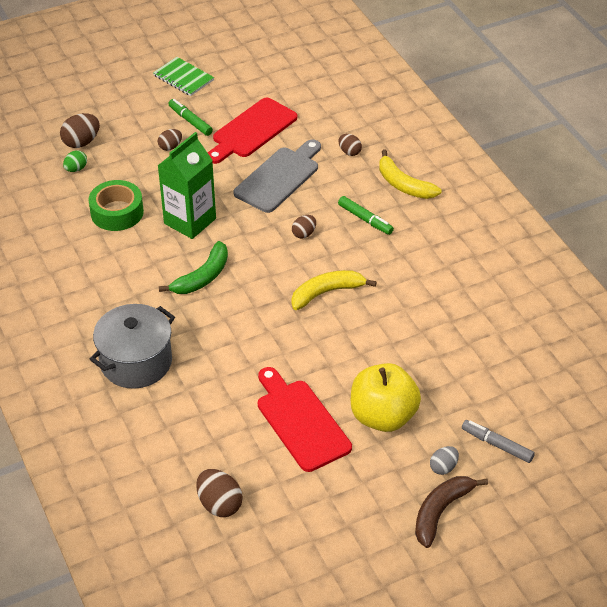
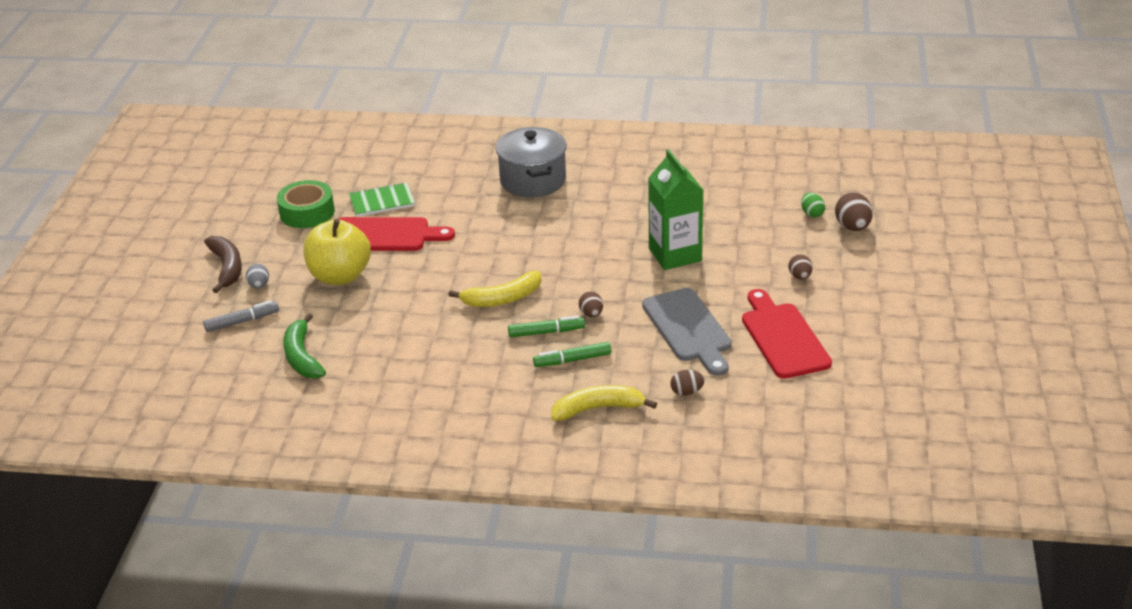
camera: 125 degrees right, 10 degrees down
(117, 212) = (726, 219): green tape -> green tape (307, 212)
(183, 78) = (920, 322): green notebook -> green notebook (382, 201)
(190, 121) = (834, 302): green marker -> green marker (546, 332)
(203, 277) = (594, 239): green banana -> green banana (302, 357)
(219, 504) = (359, 177): brown egg -> none
(326, 293) = (502, 299): yellow banana -> yellow banana turned 60 degrees clockwise

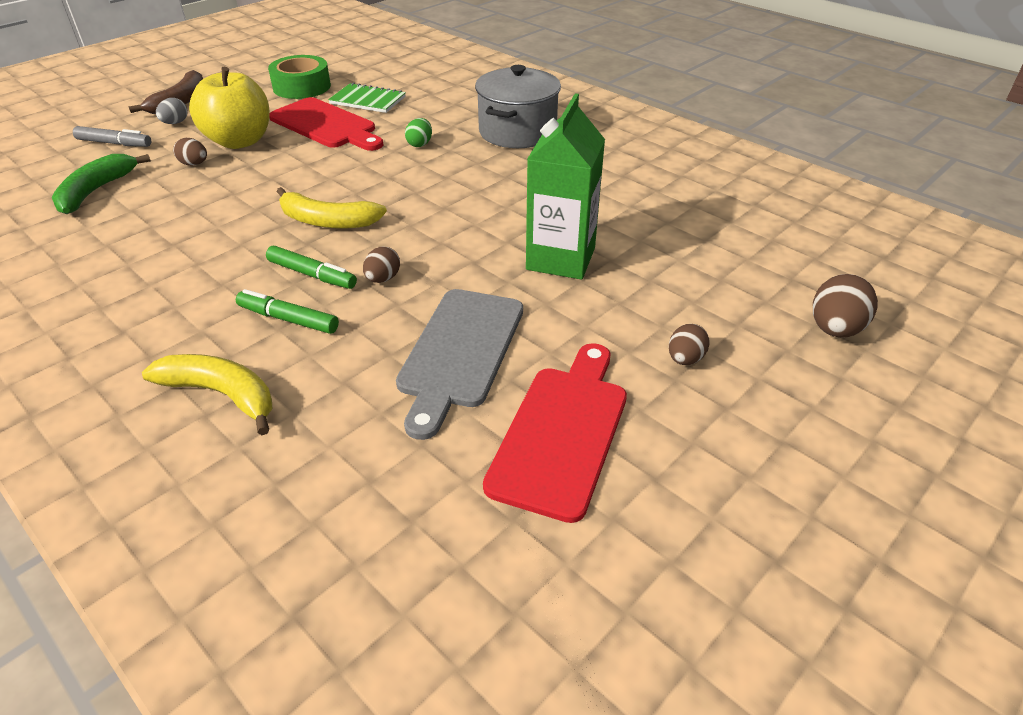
camera: 35 degrees right, 5 degrees up
(686, 392) = (342, 436): brown egg -> brown egg (194, 164)
(812, 214) = (792, 288): green egg -> green egg (420, 144)

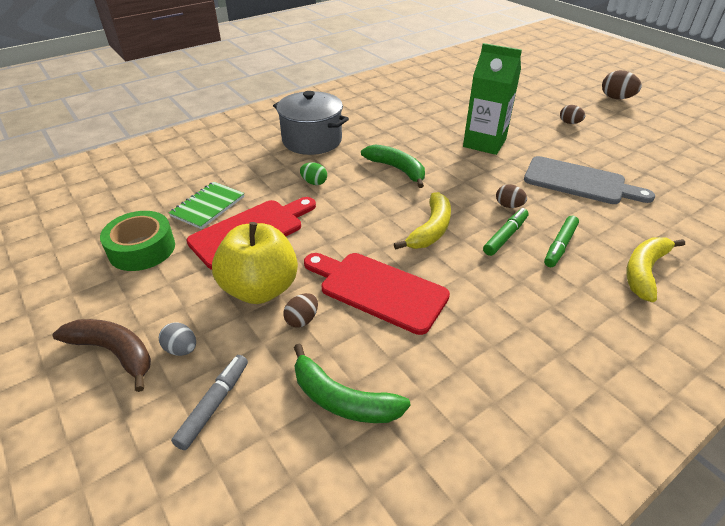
camera: 80 degrees left, 0 degrees up
(461, 191) = (397, 169): none -> green banana
(562, 433) = (632, 159): red cutting board -> red cutting board (378, 290)
(834, 329) = (540, 88): brown egg -> brown egg (616, 98)

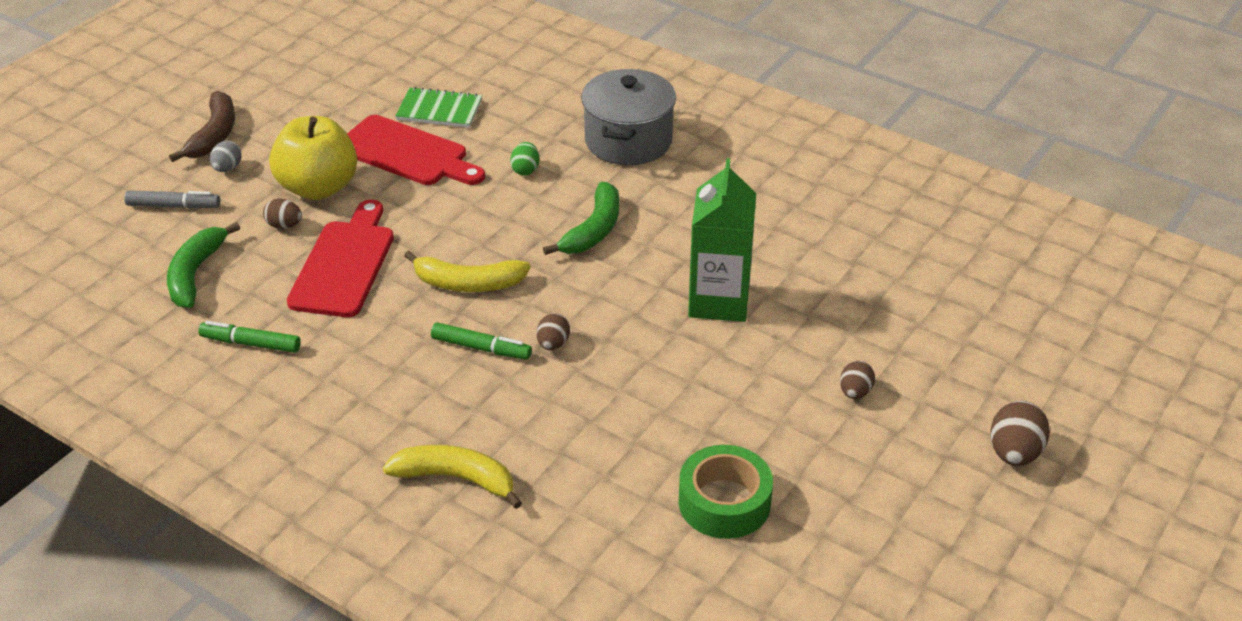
camera: 70 degrees right, 0 degrees up
(142, 249) = (350, 96): green tape -> green tape (724, 502)
(560, 246) = (481, 398): green marker -> green marker (251, 343)
(579, 182) = (654, 411): grey cutting board -> none

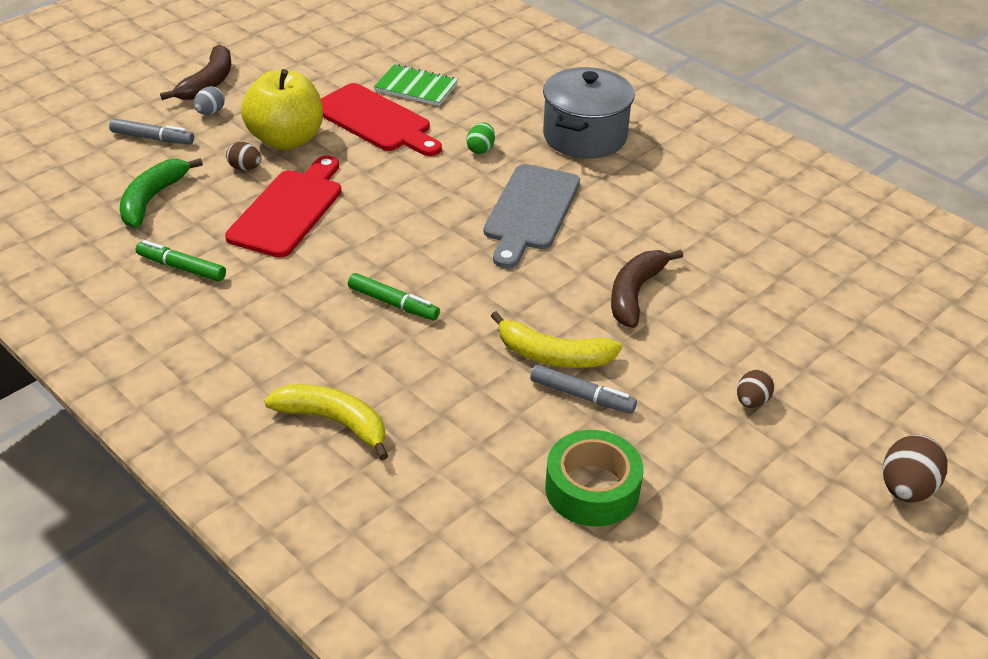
camera: 10 degrees right, 0 degrees up
(468, 283) = (398, 243): yellow banana -> yellow banana (553, 355)
(553, 344) = (463, 310): brown egg -> none
(593, 230) = (530, 211): green banana -> grey cutting board
(692, 413) = (581, 396): none -> grey marker
(719, 301) = (635, 293): green carton -> brown banana

